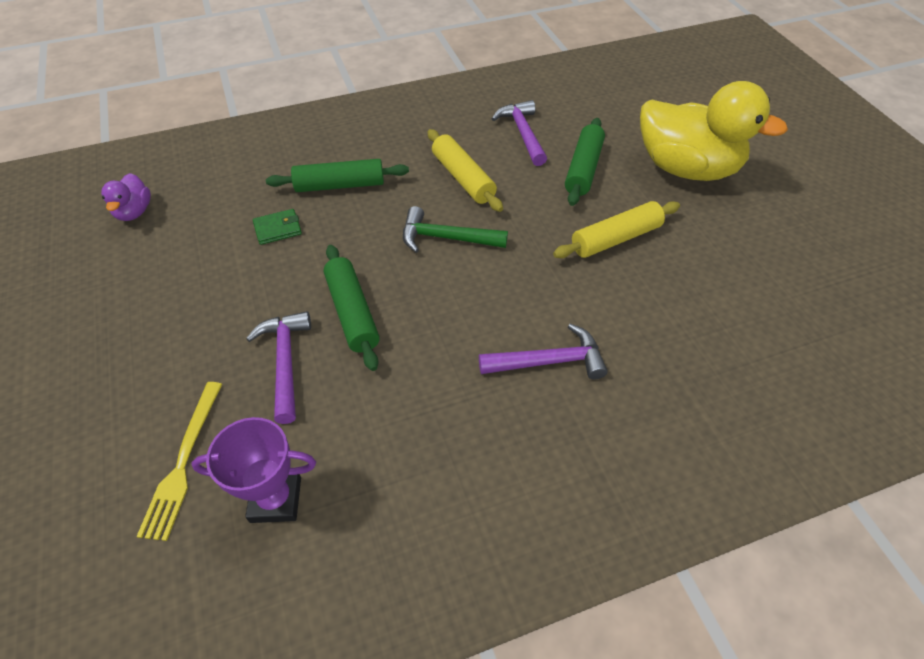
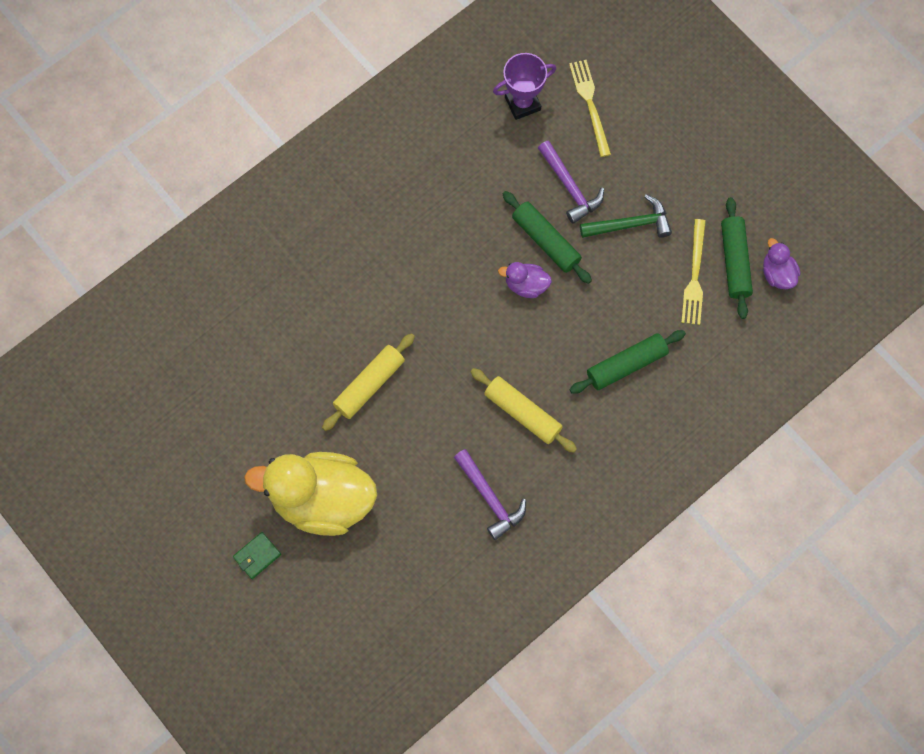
camera: 160 degrees right, 20 degrees up
(216, 234) = (694, 275): none -> yellow fork
(278, 229) = (648, 298): green wallet -> green wallet (257, 556)
(401, 277) = (526, 285): none -> purple duck
(446, 238) = (507, 336): green hammer -> green hammer (630, 224)
(548, 361) = (391, 249): purple hammer -> none
(583, 169) = (418, 465): green rolling pin -> green rolling pin (735, 261)

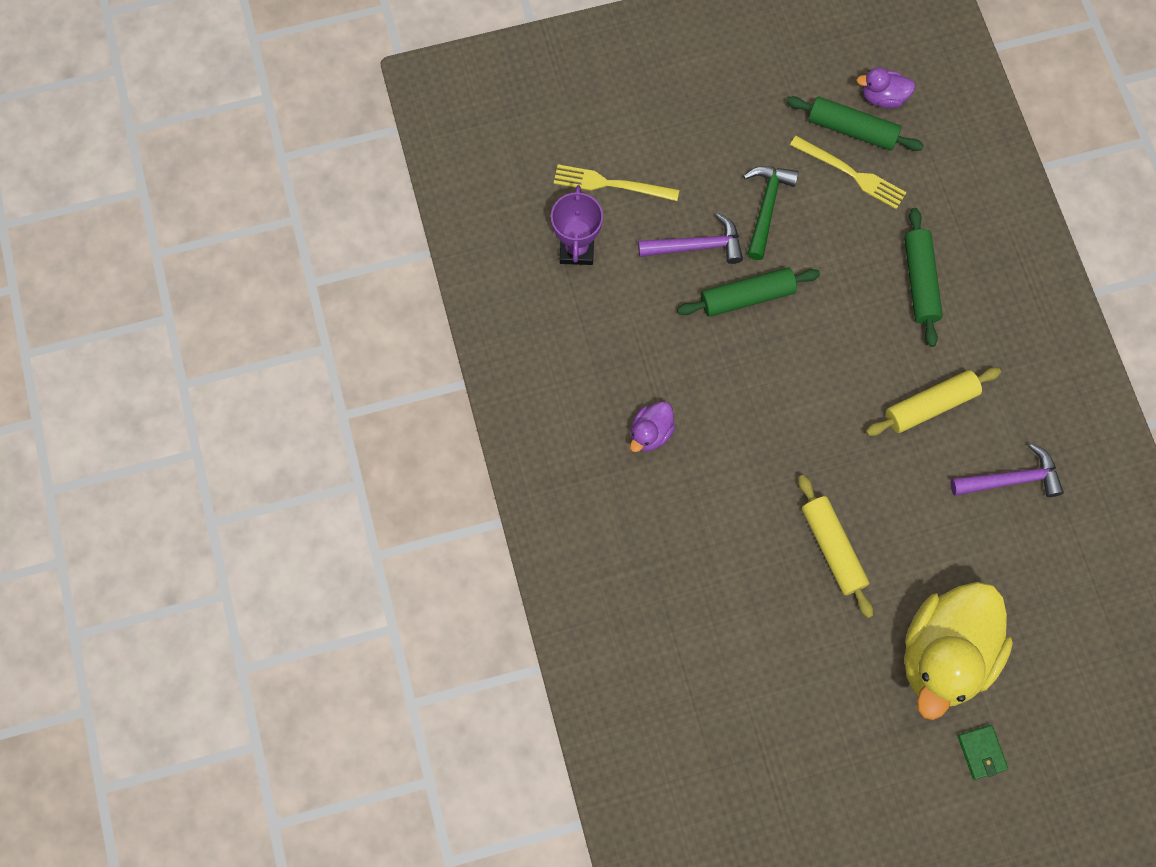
camera: 65 degrees left, 0 degrees up
(526, 285) = (788, 339): purple duck -> purple duck (650, 433)

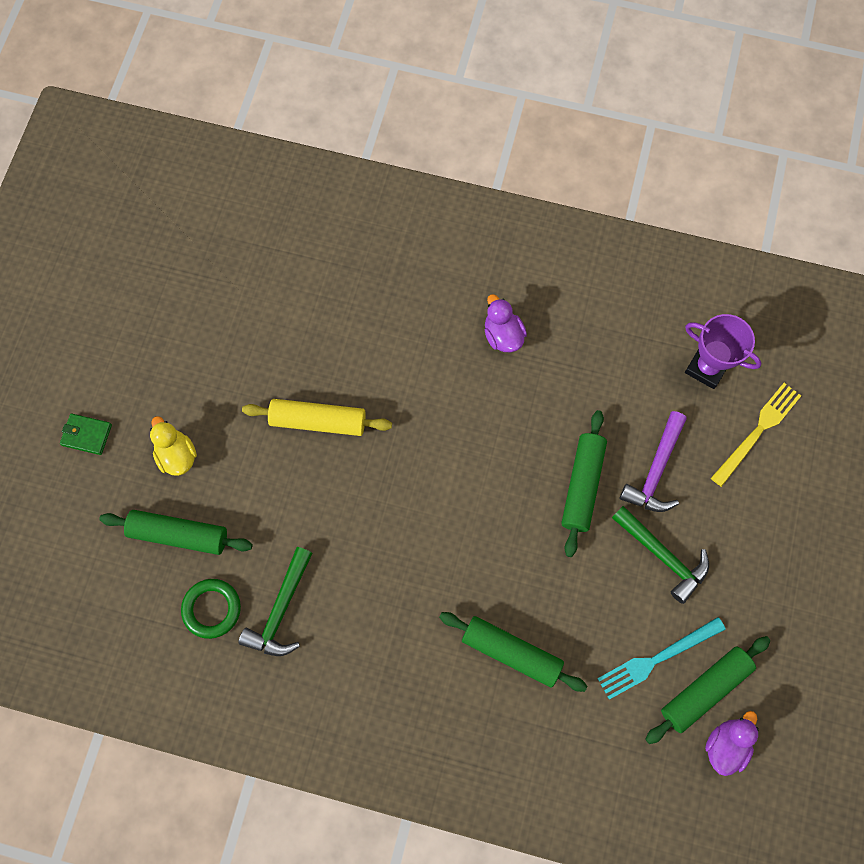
camera: 120 degrees right, 0 degrees up
(850, 173) = (658, 658): yellow fork -> turquoise fork
(930, 406) = (388, 583): yellow rolling pin -> none
(945, 655) = (177, 455): yellow duck -> yellow duck, size x0.44
(1010, 606) = (179, 535): none -> green rolling pin
(1011, 479) = (281, 610): purple hammer -> green hammer
(1049, 537) = (212, 609): none -> green ring

